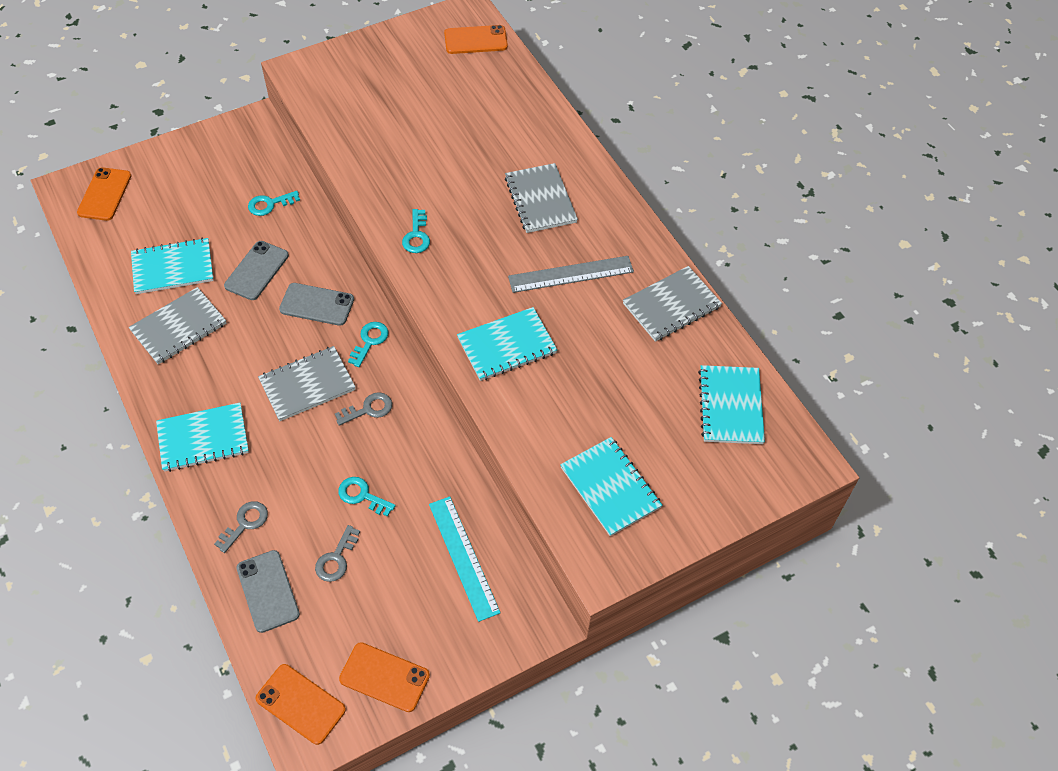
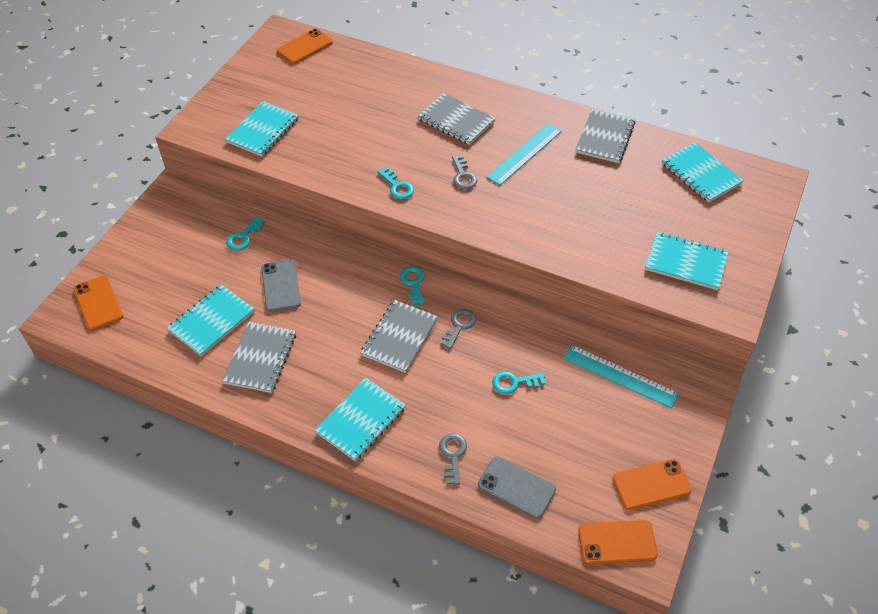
camera: 35 degrees left, 5 degrees down
(317, 304) = (350, 282): grey phone -> none
(336, 559) = (540, 434): grey key -> grey key (463, 176)
(507, 345) = (531, 219): turquoise notebook -> turquoise notebook (262, 130)
(571, 274) = (524, 154): grey ruler -> turquoise ruler

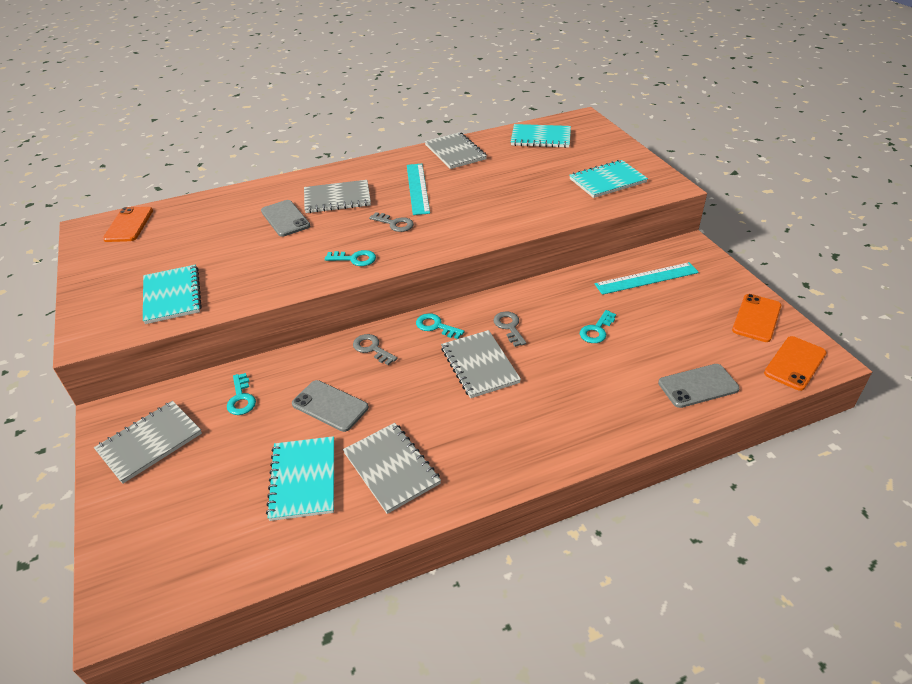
camera: 45 degrees left, 10 degrees down
(98, 303) = (152, 563): orange phone -> none
(171, 227) = (150, 442): none -> grey notebook
(361, 420) = (538, 439): turquoise notebook -> none
(400, 114) = (285, 218): none -> grey phone
(453, 455) = (632, 403): grey key -> grey key (372, 348)

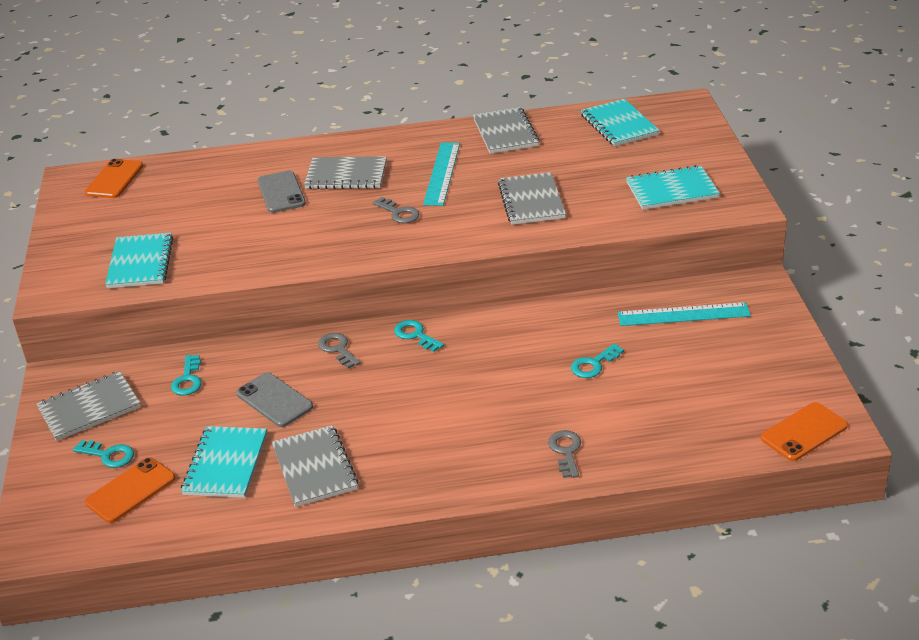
camera: 15 degrees right, 5 degrees down
(355, 259) = (340, 248): turquoise key -> turquoise key (109, 455)
(479, 365) = (446, 383): grey notebook -> grey notebook (531, 201)
(509, 327) = (496, 347): grey key -> grey key (566, 451)
(541, 138) = (619, 125): turquoise notebook -> turquoise notebook turned 45 degrees clockwise
(698, 386) = (677, 439): grey phone -> none
(756, 318) = (789, 377): orange phone -> orange phone (130, 490)

